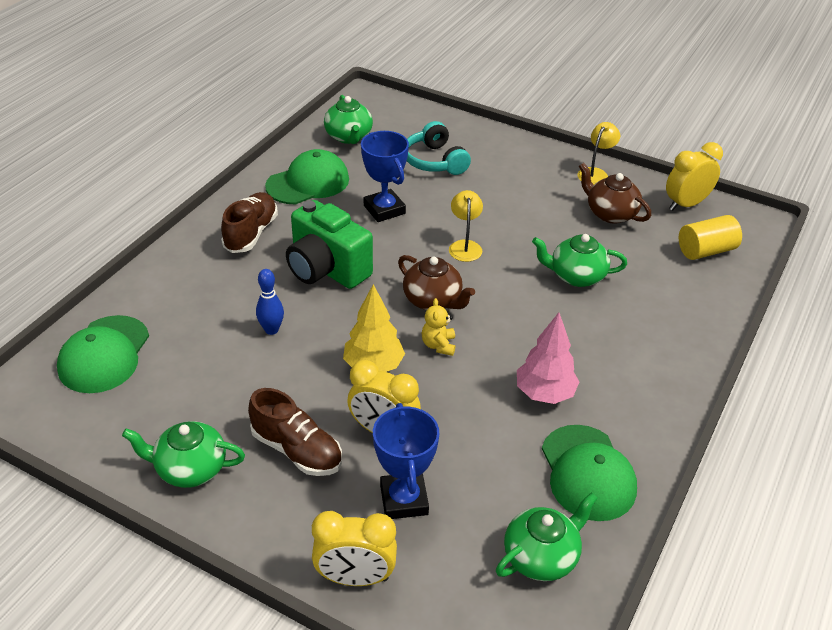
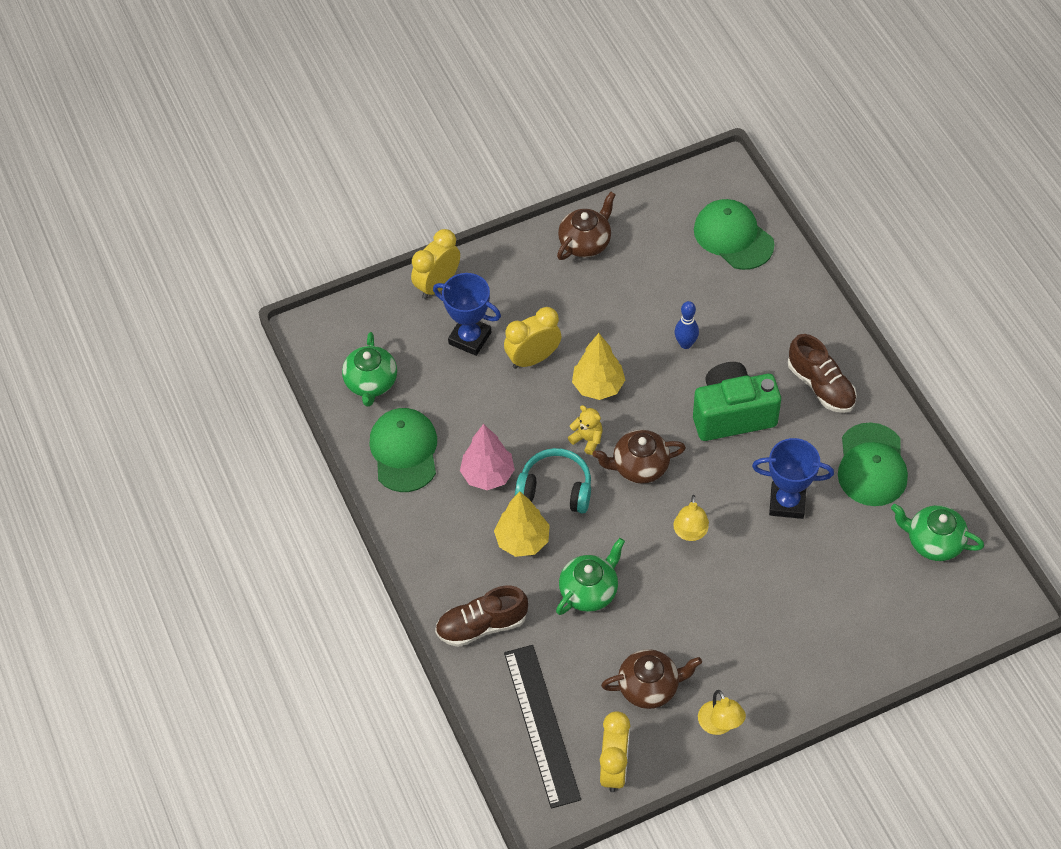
camera: 130 degrees right, 15 degrees up
(190, 469) = (585, 242): green teapot -> brown teapot
(297, 450) = (556, 303): brown shoe -> brown shoe (482, 625)
(434, 161) = (838, 592): turquoise headphones -> turquoise headphones (555, 489)
(465, 246) = (690, 533): yellow lamp -> yellow lamp turned 60 degrees clockwise
(580, 336) = (522, 540): none -> yellow tree
(587, 473) = (404, 451): green cap -> green cap turned 60 degrees clockwise
(706, 251) = (541, 725): yellow cylinder -> black ruler

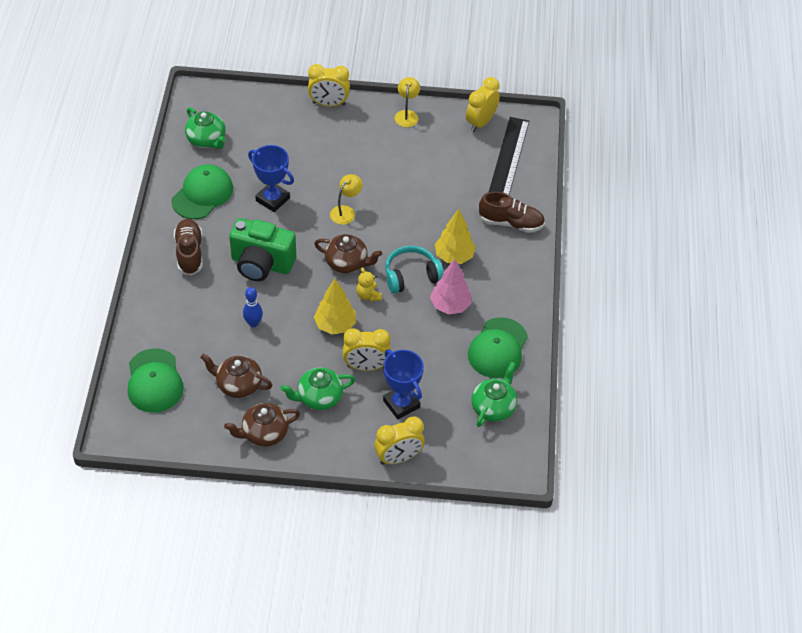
camera: 155 degrees left, 5 degrees down
(555, 489) = (411, 276): turquoise headphones -> turquoise headphones turned 120 degrees clockwise
(589, 591) = (432, 210): green teapot -> green teapot (319, 397)
(649, 687) = (432, 148): brown teapot -> brown teapot (238, 385)
(832, 684) = (329, 104): none -> yellow clock

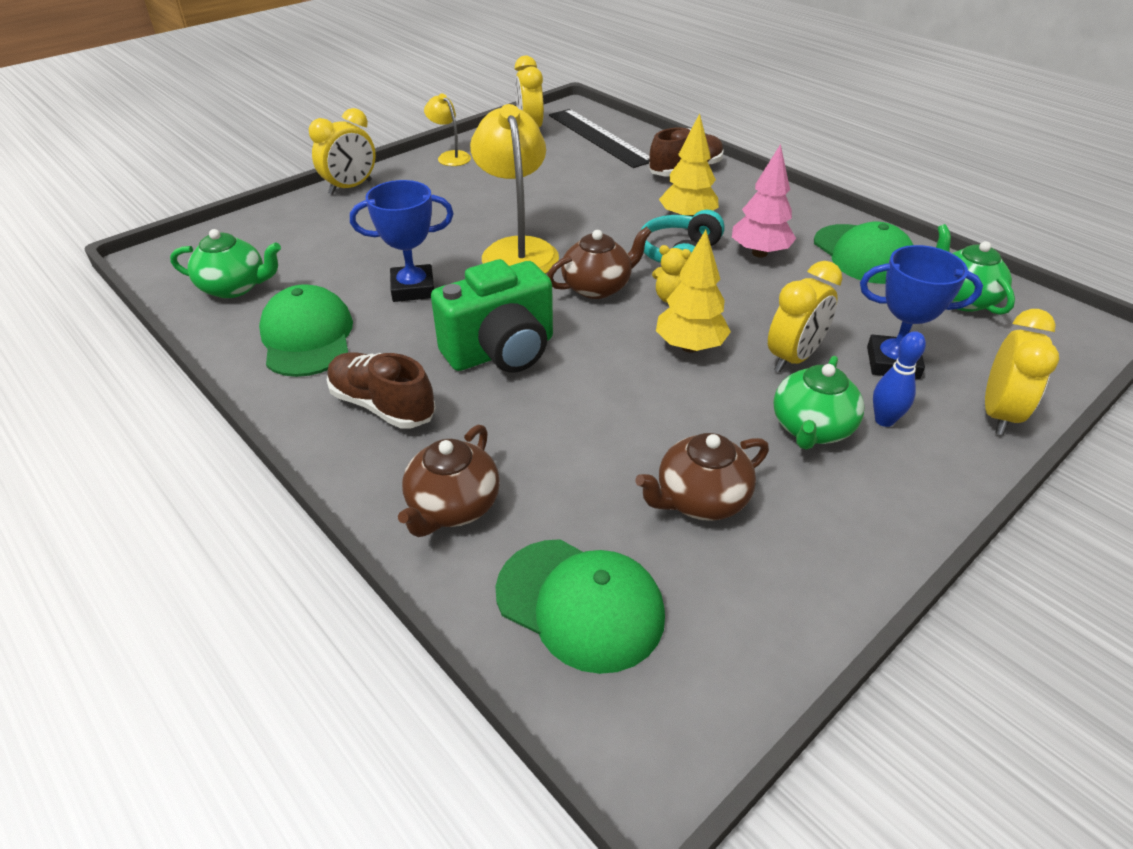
camera: 45 degrees left, 10 degrees down
(253, 323) = (596, 416): blue bowling pin -> blue bowling pin (884, 420)
(264, 433) = (835, 527): brown teapot -> brown teapot (452, 506)
(346, 211) = (517, 250): yellow lamp -> yellow lamp, size x1.93

